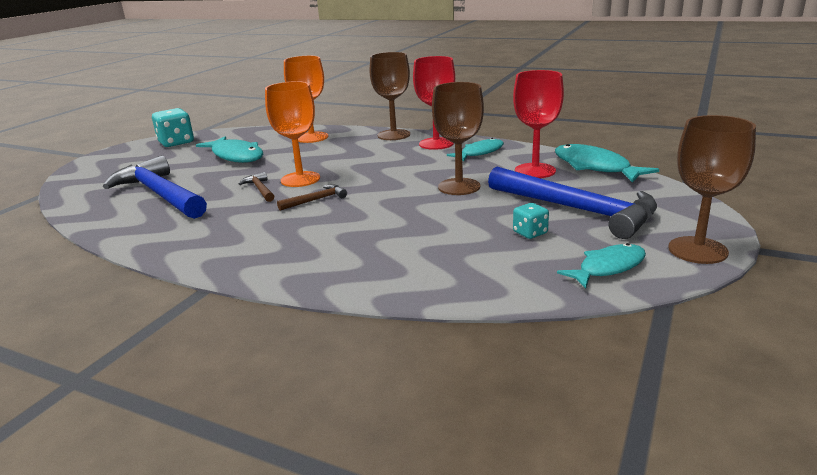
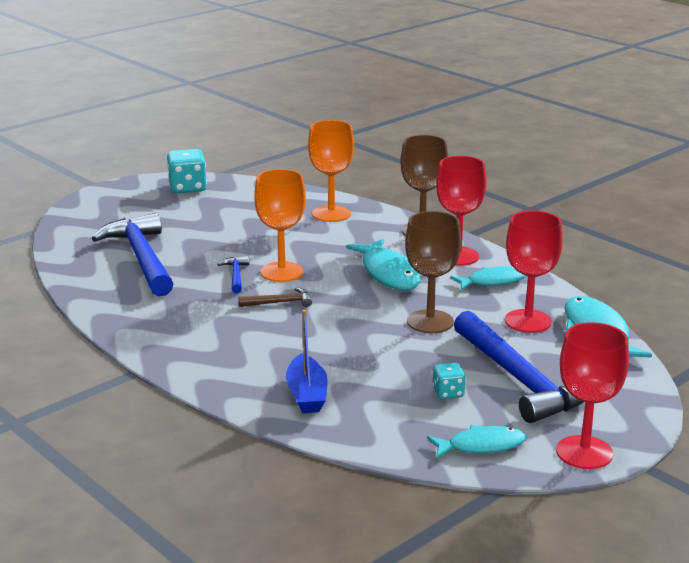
camera: 20 degrees right, 0 degrees up
(236, 156) = (237, 223): turquoise fish -> turquoise fish (389, 273)
(260, 189) = (236, 275): brown hammer -> blue hammer
(403, 265) = (307, 394): none -> blue boat
(697, 250) = (584, 452): brown goblet -> red goblet

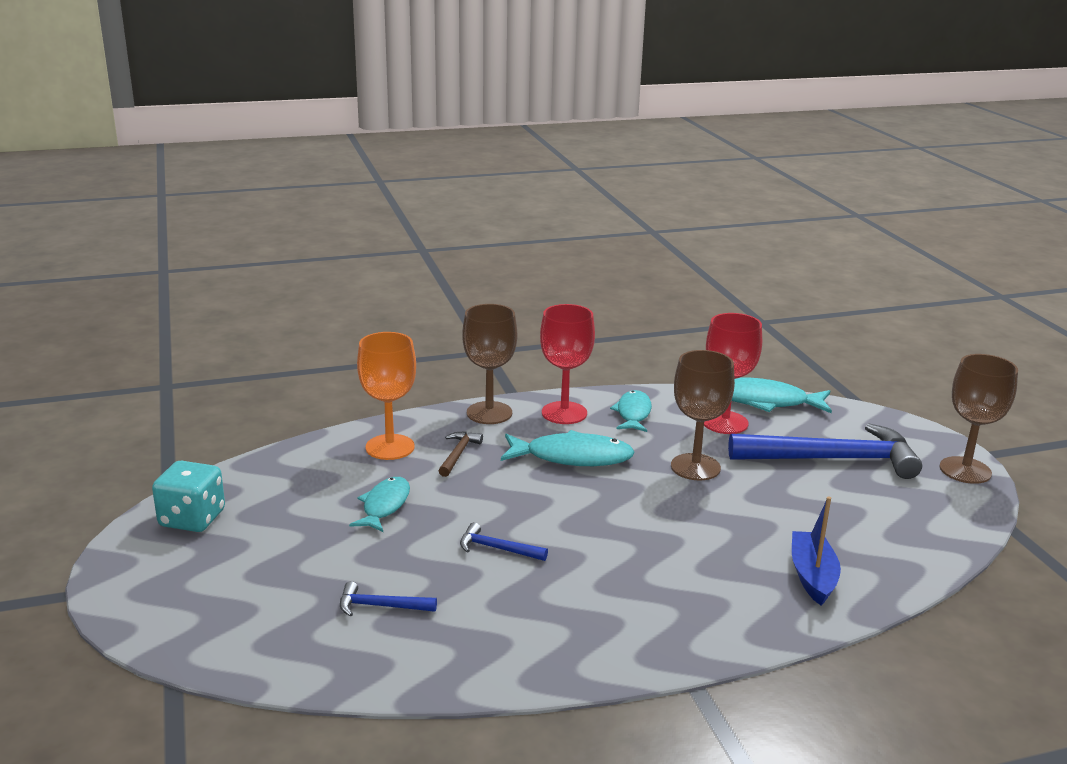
camera: 65 degrees left, 0 degrees up
(142, 258) = (381, 606): blue hammer -> blue hammer, size x0.43
(280, 302) = (591, 538): brown hammer -> brown hammer (458, 454)
(282, 272) = (514, 517): orange goblet -> none
(307, 394) = (812, 576): blue boat -> blue boat turned 105 degrees counterclockwise
(448, 393) = (841, 499): turquoise dice -> none
(481, 446) = (942, 511): turquoise fish -> turquoise fish (384, 506)
(584, 452) = (965, 470): red goblet -> brown goblet

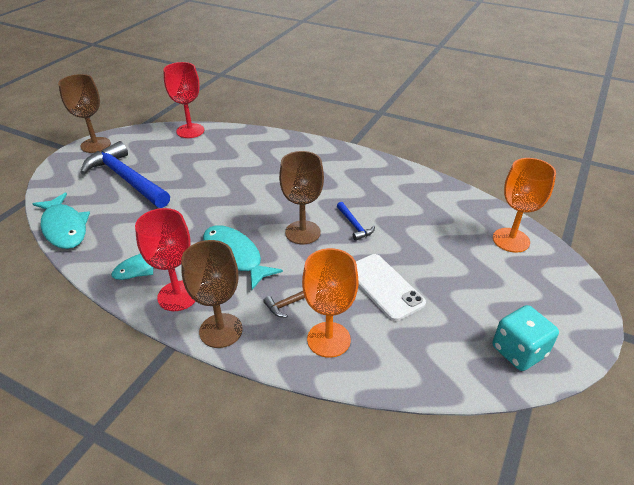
camera: 135 degrees left, 15 degrees up
(265, 639) = (511, 240): none -> orange goblet
(381, 606) = (441, 227): blue hammer -> none
(384, 506) = (384, 286): turquoise fish -> white phone
(695, 467) = (190, 212): brown goblet -> brown goblet (302, 232)
(725, 422) = (116, 228): red goblet -> red goblet (190, 131)
(812, 576) = (249, 147): blue boat -> none

